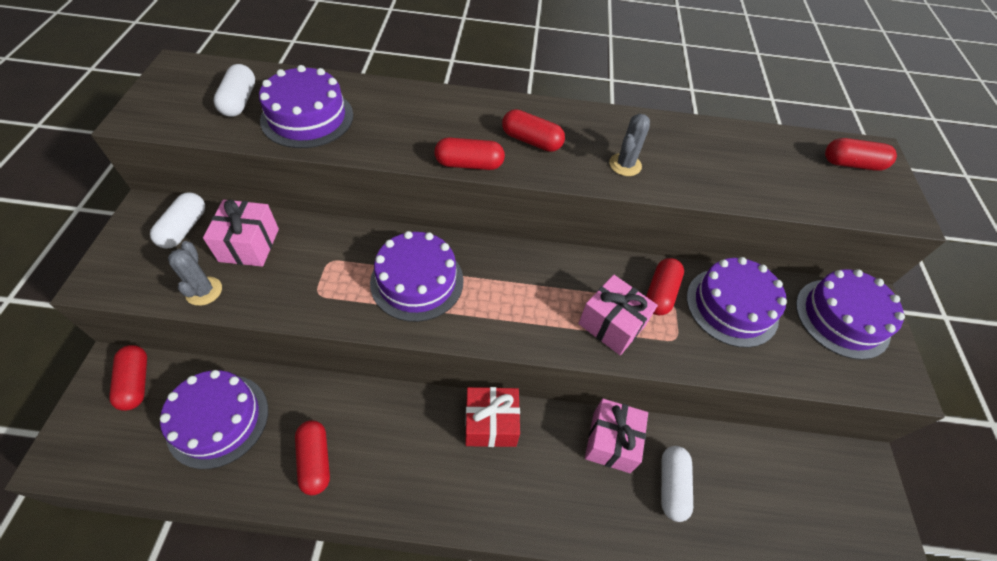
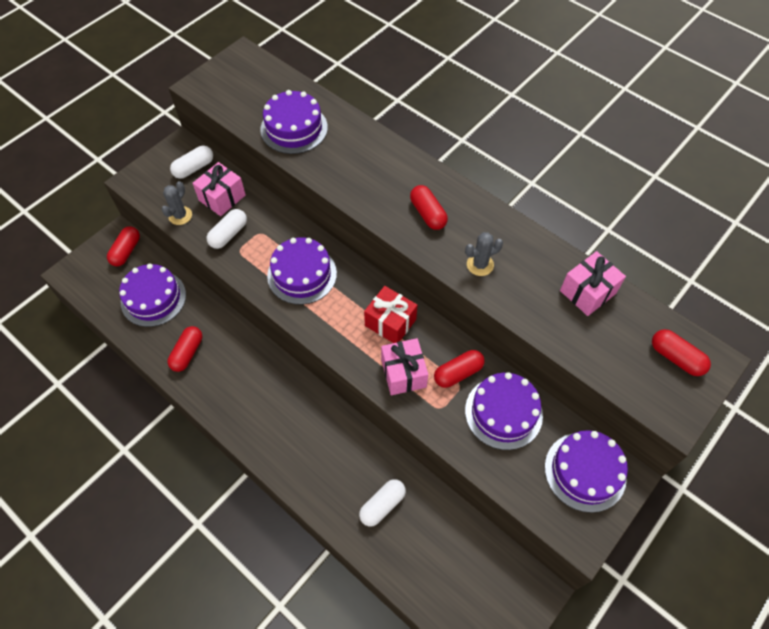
camera: 40 degrees right, 5 degrees up
(239, 101) = (262, 98): white capsule -> white capsule (228, 234)
(469, 164) = (369, 211): red capsule -> none
(491, 424) = (299, 395): red gift -> red gift (390, 322)
(611, 442) = (366, 454): pink gift -> pink gift (587, 292)

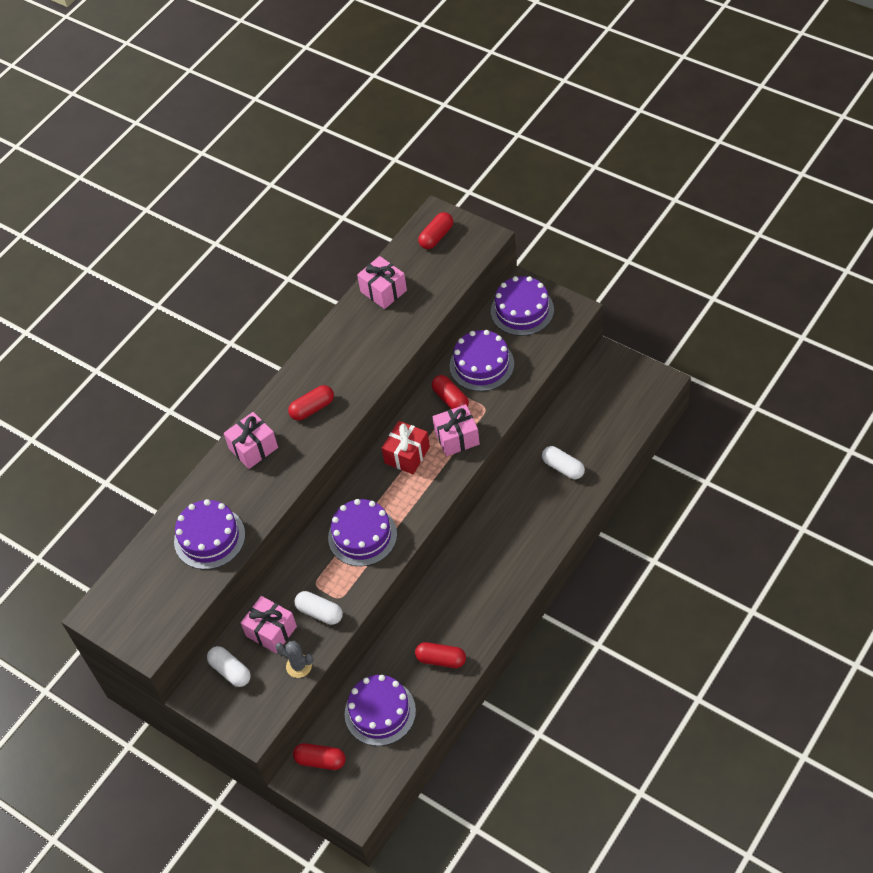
camera: 90 degrees left, 5 degrees down
(388, 164) = (253, 448): none -> pink gift
(480, 265) = (365, 364): grey cactus -> none

